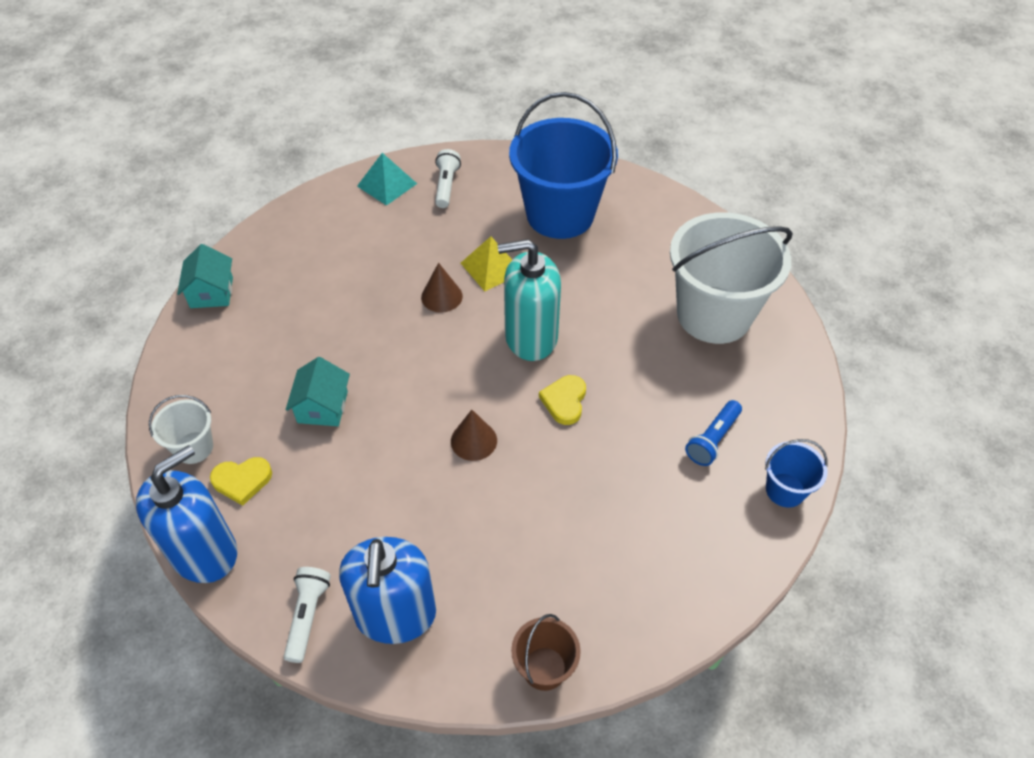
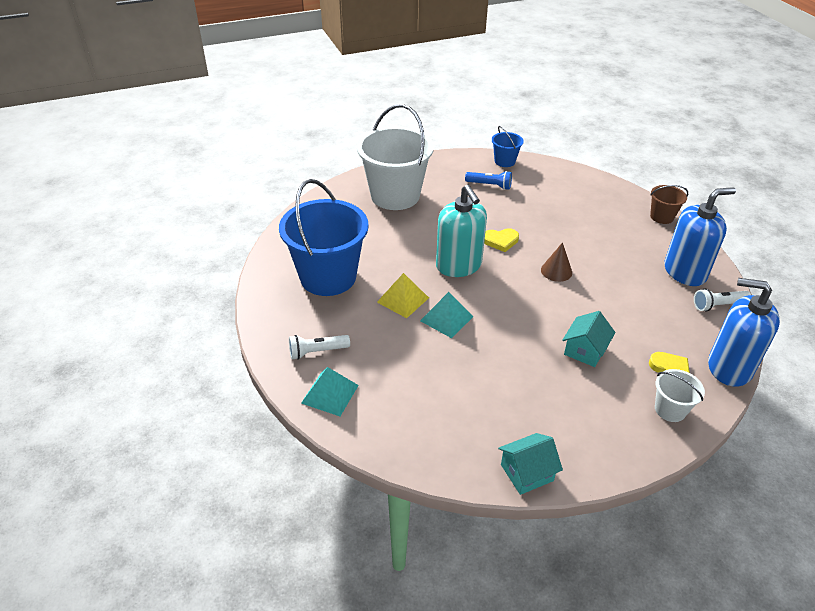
camera: 110 degrees left, 10 degrees down
(322, 407) = (585, 350): turquoise house -> turquoise house turned 45 degrees counterclockwise
(441, 296) = (446, 318): brown cone -> turquoise pyramid

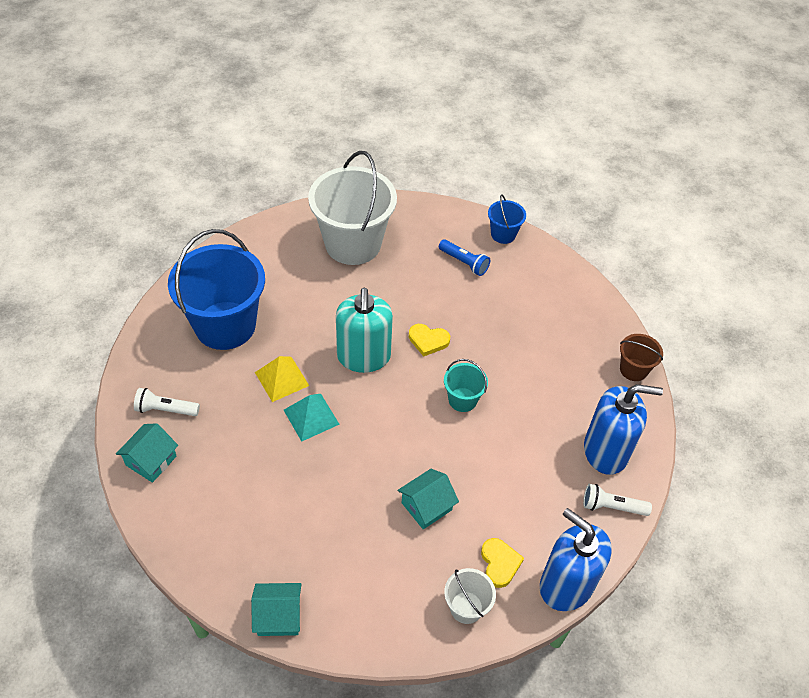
camera: 20 degrees right, 10 degrees up
(330, 394) = (151, 461): turquoise pyramid -> turquoise house
(556, 271) = (462, 399): brown cone -> turquoise bucket

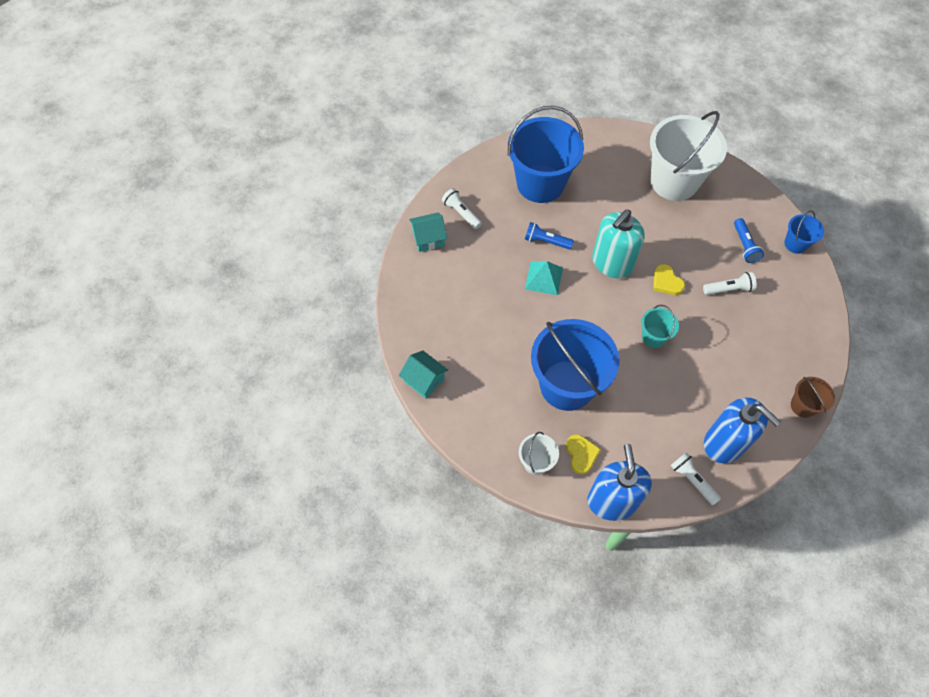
camera: 45 degrees right, 10 degrees up
(281, 379) = (546, 241): yellow pyramid -> blue flashlight
(426, 506) = (567, 385): turquoise house -> blue bucket
(486, 310) = (728, 289): none -> white flashlight
(499, 563) = (581, 454): yellow heart -> yellow heart turned 45 degrees counterclockwise

